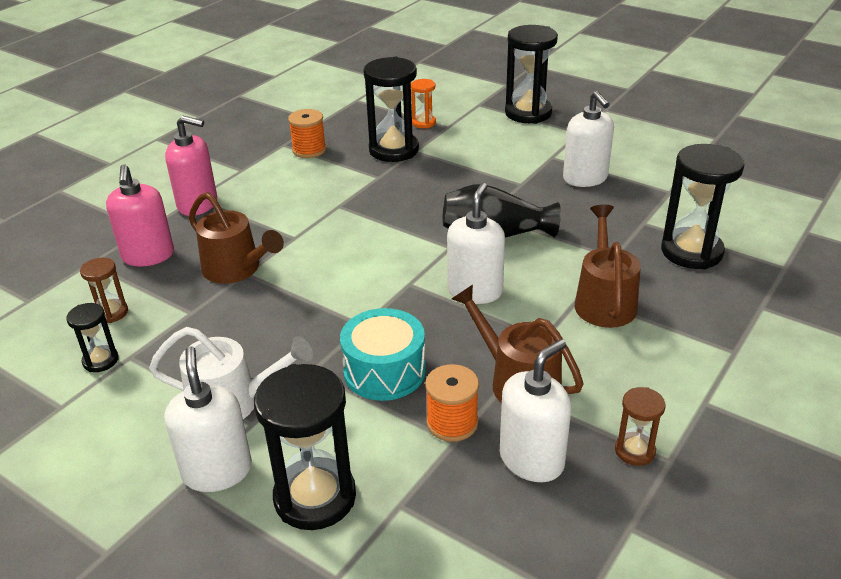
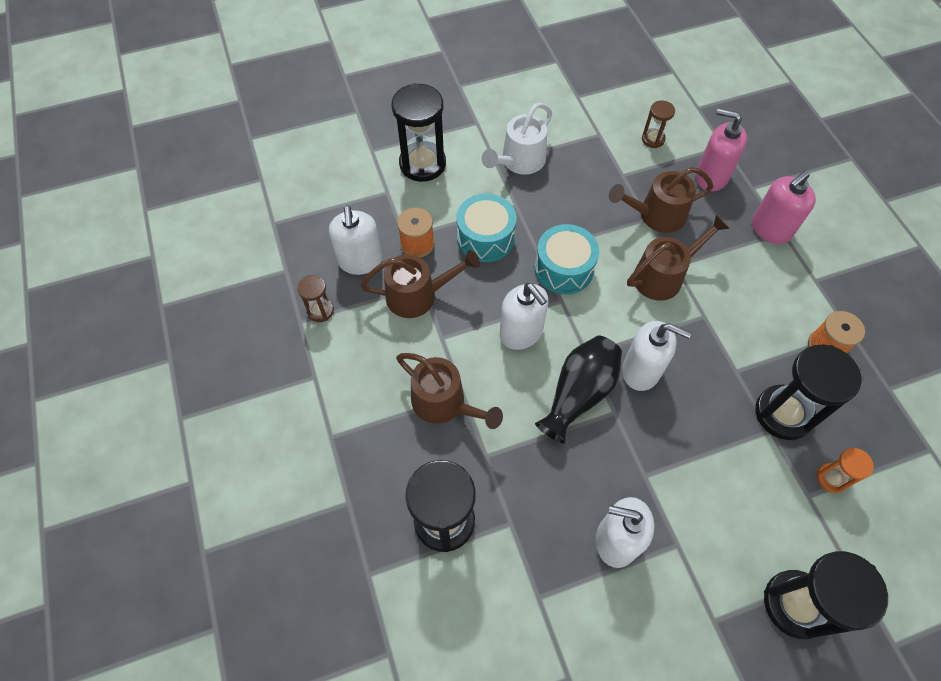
camera: 125 degrees right, 25 degrees up
(100, 360) = (606, 121): black hourglass -> none
(217, 471) = (474, 136): white soap dispenser -> white soap dispenser (641, 371)
(314, 239) = (664, 275): none -> brown watering can
(368, 298) = (564, 269): none -> turquoise drum

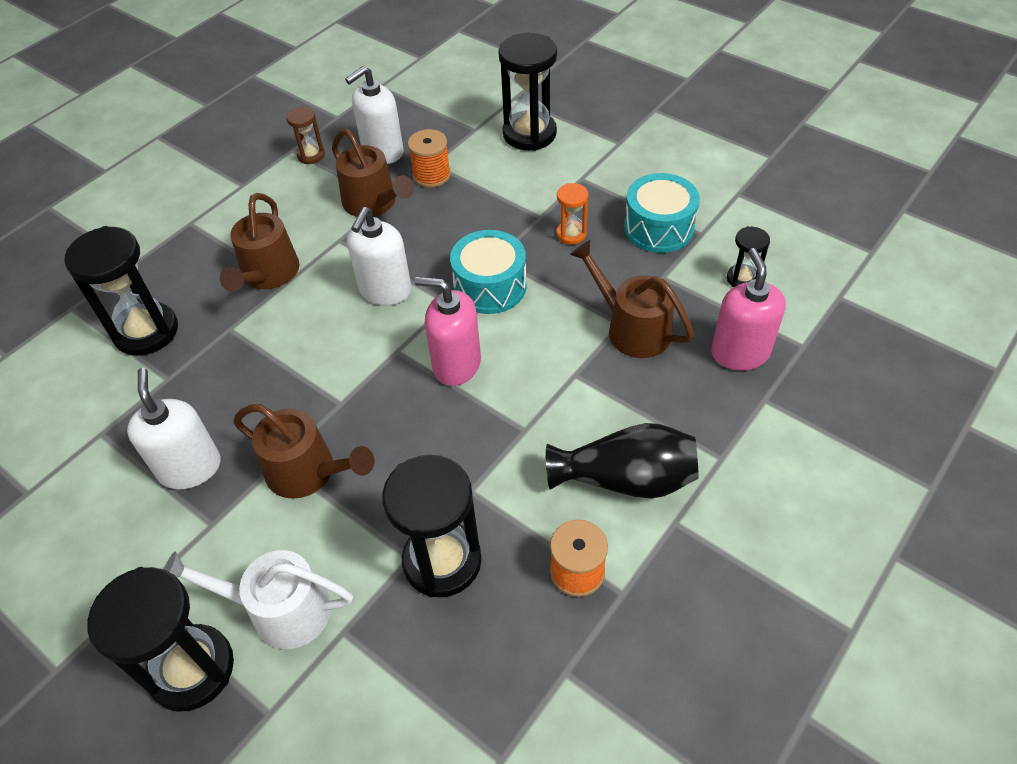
camera: 60 degrees right, 10 degrees down
(485, 238) = (479, 214): turquoise drum -> turquoise drum (658, 228)
(519, 162) = (598, 193): white watering can -> white watering can (279, 610)
(578, 393) = (343, 365): black vase -> black vase (626, 479)
(641, 371) = (408, 403): white soap dispenser -> none
(653, 139) = (742, 279): brown hourglass -> black hourglass
(664, 275) = (551, 370): brown watering can -> brown watering can (309, 472)
(770, 229) = (713, 443): pink soap dispenser -> pink soap dispenser (456, 364)
(831, 478) = (382, 648): orange hourglass -> orange hourglass (571, 234)

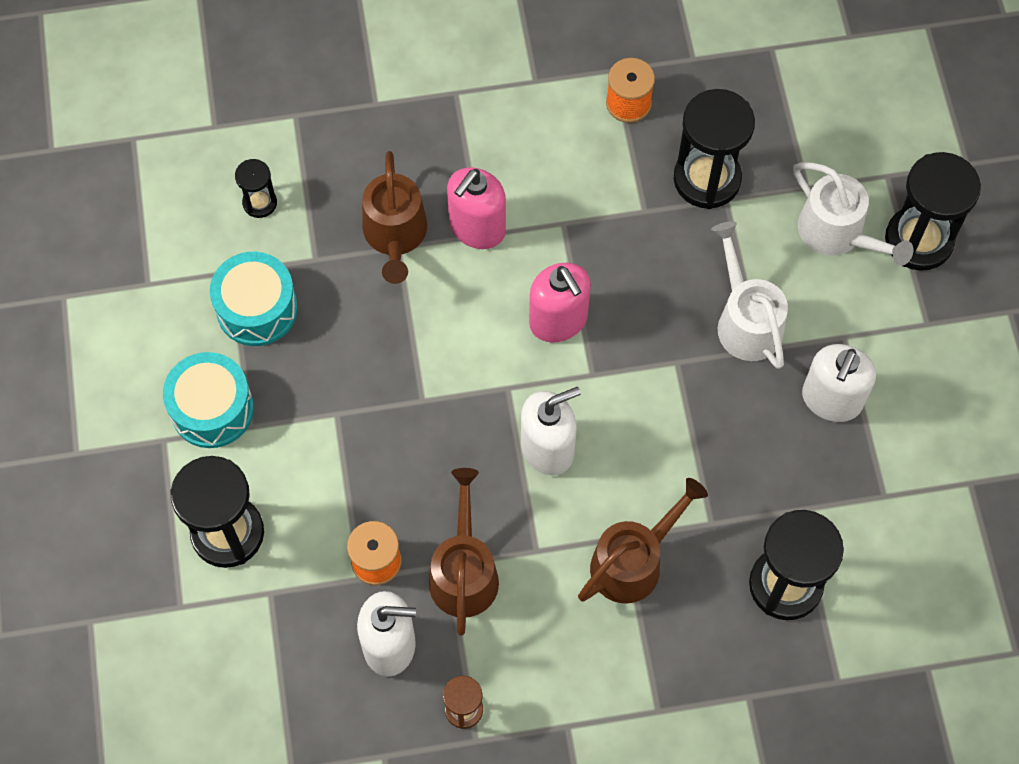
camera: 140 degrees left, 15 degrees up
(309, 472) = (746, 320): brown watering can -> white watering can
(490, 286) = (458, 373): turquoise drum -> turquoise drum (212, 409)
(571, 234) = (334, 368): orange hourglass -> none
(626, 479) = (533, 131): black vase -> none
(740, 353) = (345, 148): pink soap dispenser -> pink soap dispenser (477, 228)

